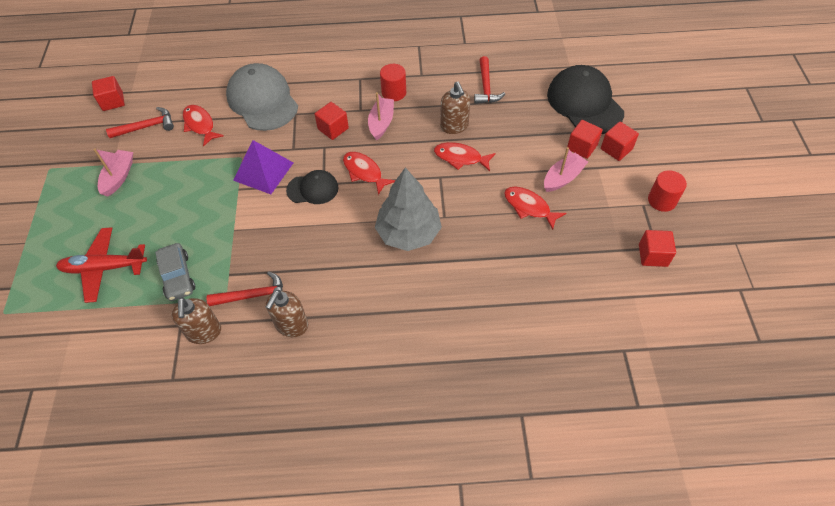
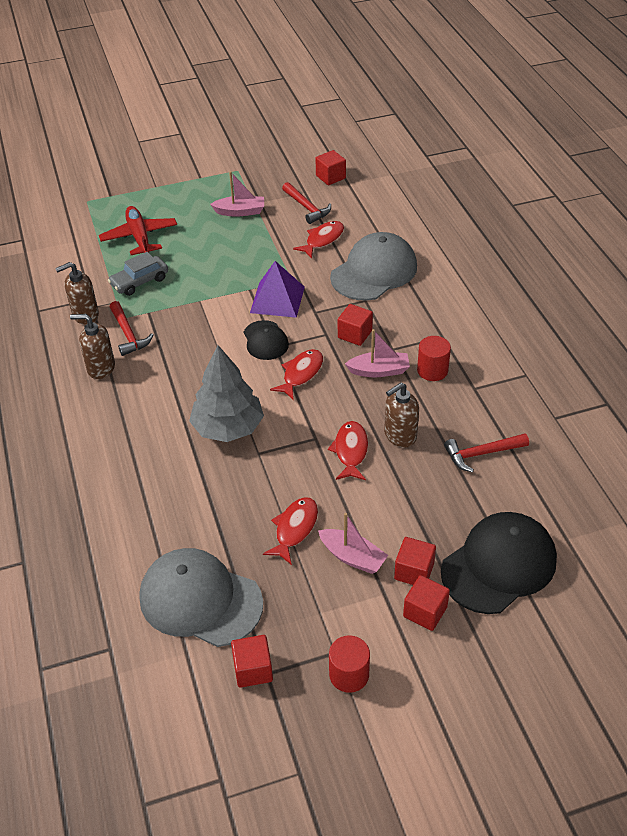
camera: 75 degrees right, 10 degrees down
(586, 280) = (200, 600): none -> grey cap

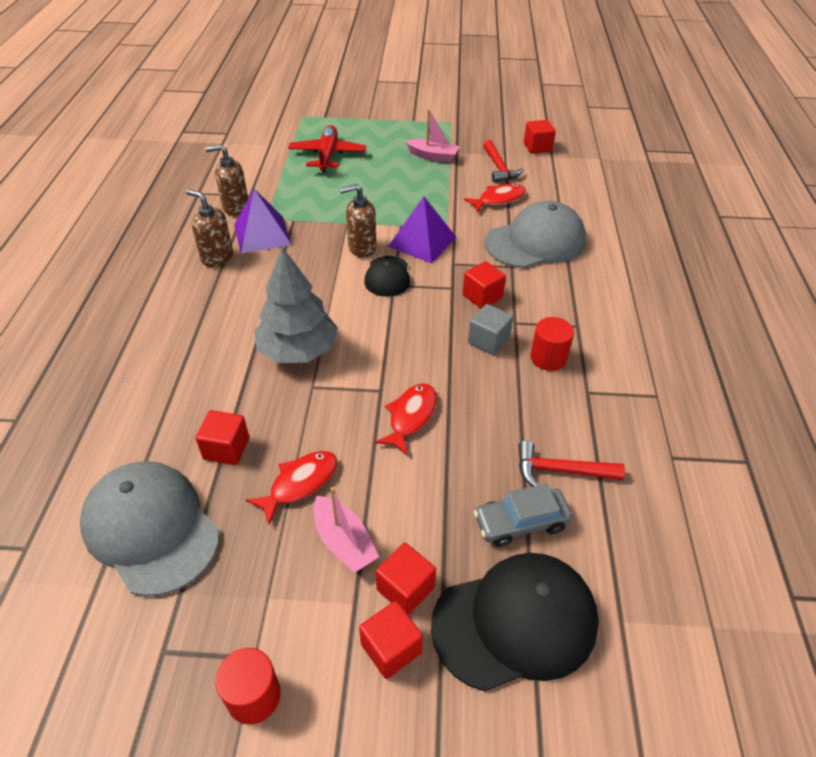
camera: 20 degrees right, 0 degrees up
(128, 334) = (262, 234): red hammer -> purple pyramid
(139, 281) = (303, 192): grey car -> grey car (521, 522)
(253, 669) = (151, 639): red cube -> red cube (226, 448)
(301, 374) = (404, 319): red fish -> none
(379, 371) = (488, 341): pink boat -> grey cube
(400, 435) = (474, 418): brown soap dispenser -> brown soap dispenser (362, 248)

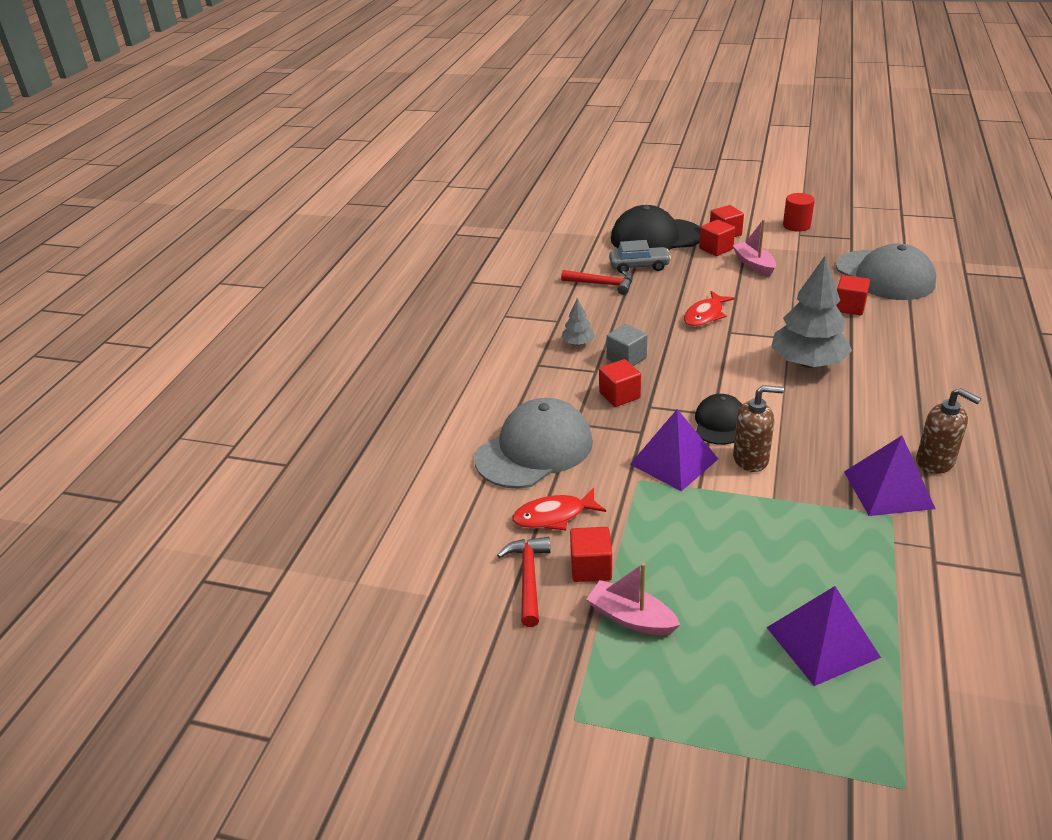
camera: 165 degrees left, 10 degrees down
(235, 207) = (946, 538): brown soap dispenser -> none
(299, 483) = (788, 288): red fish -> none
(327, 155) = (822, 642): red plane -> purple pyramid
(535, 241) = (534, 449): grey cap -> grey cap turned 150 degrees clockwise
(537, 147) = (442, 620): red cube -> red cube (591, 567)
(548, 358) = (578, 343): red cylinder -> grey tree

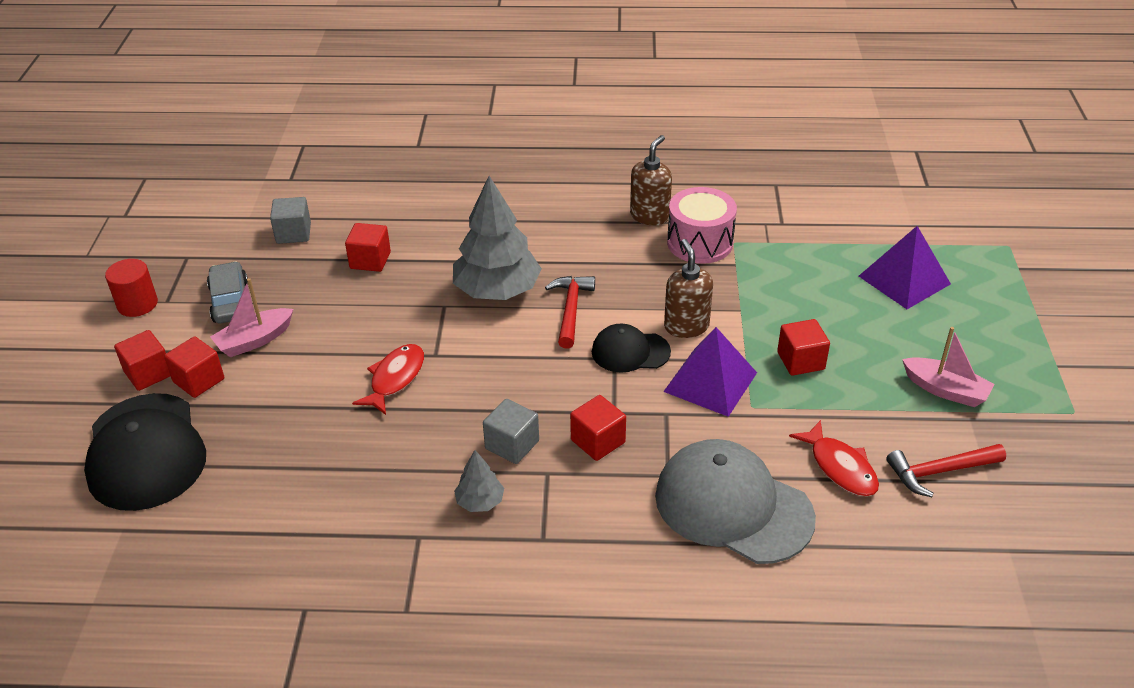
camera: 105 degrees left, 5 degrees up
(591, 567) = (899, 426): red cube -> red cube (800, 361)
(602, 284) = (303, 498): red hammer -> red hammer (571, 310)
(631, 618) = (945, 390): pink boat -> pink boat turned 75 degrees counterclockwise
(639, 266) = (246, 461): grey car -> grey car (230, 301)
(705, 315) = (395, 378): red fish -> red fish turned 90 degrees counterclockwise
(885, 275) = (293, 233): grey cap -> grey cube
(888, 489) = (700, 243): purple pyramid -> pink drum

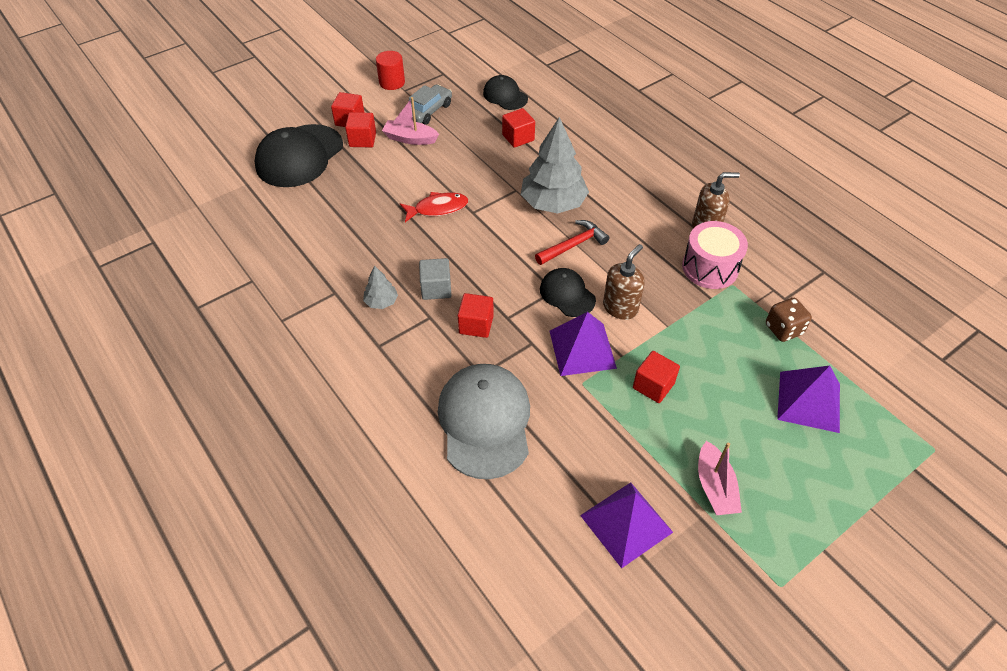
camera: 50 degrees right, 10 degrees up
(293, 233) = (505, 96): grey cube -> black cap
(815, 245) = (783, 329): none -> brown dice
(840, 467) = (573, 462): red fish -> none
(939, 471) = (626, 524): red hammer -> purple pyramid

